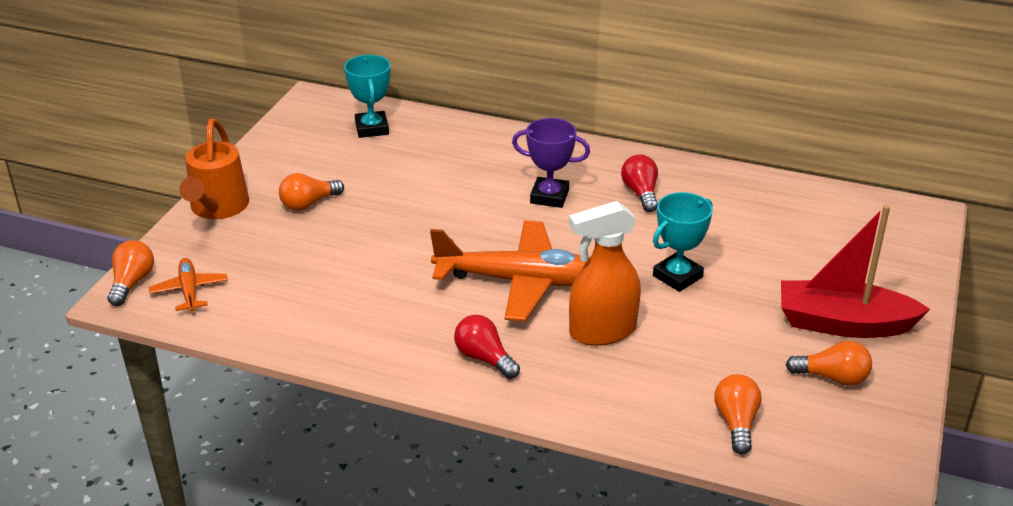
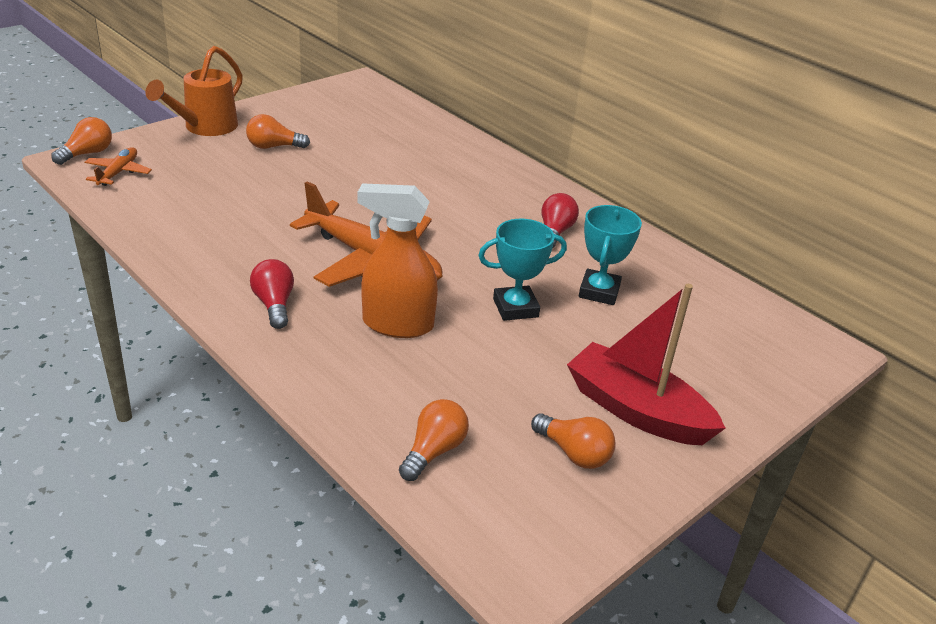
camera: 25 degrees right, 0 degrees up
(372, 128) = (382, 113): turquoise trophy -> turquoise trophy (599, 291)
(549, 197) = (470, 207): purple trophy -> none

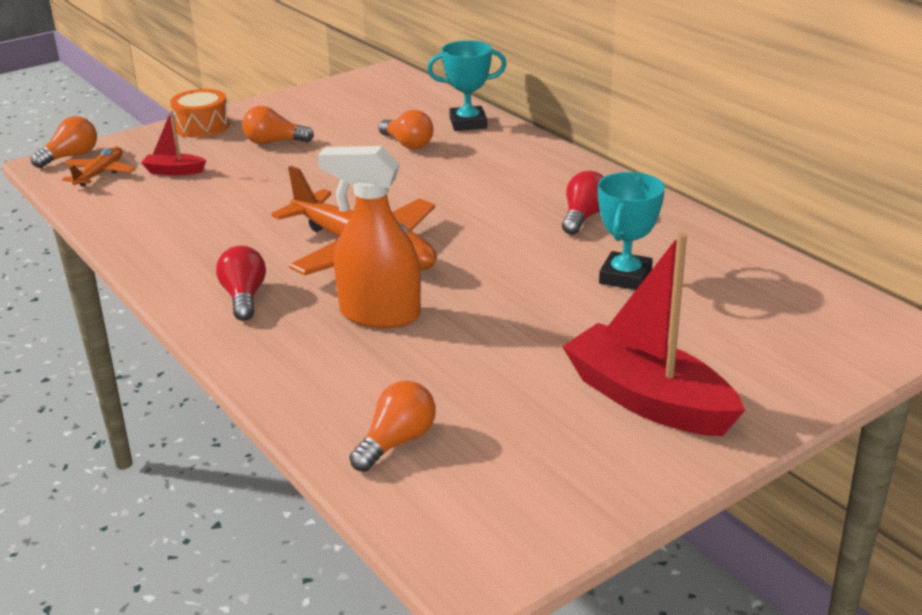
camera: 10 degrees right, 5 degrees down
(187, 173) = (174, 171): none -> red boat
(205, 127) = (202, 126): orange watering can -> orange drum
(515, 308) = (521, 295): turquoise trophy -> turquoise trophy (468, 123)
(574, 453) = (562, 444): orange light bulb -> orange light bulb (407, 144)

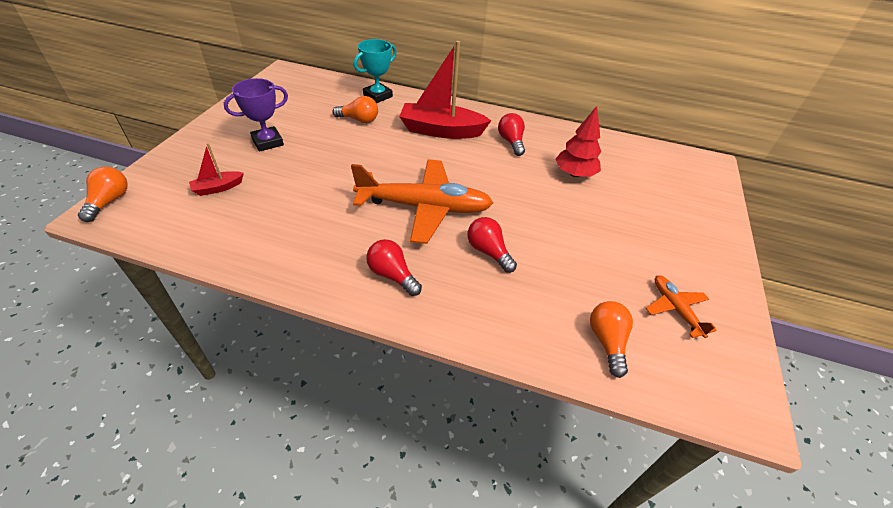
camera: 40 degrees left, 15 degrees up
(100, 174) = (155, 209): orange plane -> orange plane (675, 309)
(202, 126) = (197, 143): orange drum -> none
(274, 142) = (268, 142): orange light bulb -> purple trophy
(379, 314) = (488, 252): orange spray bottle -> red light bulb
(625, 277) = (574, 174): turquoise trophy -> red tree
(648, 400) = (674, 248): red boat -> red boat (441, 131)

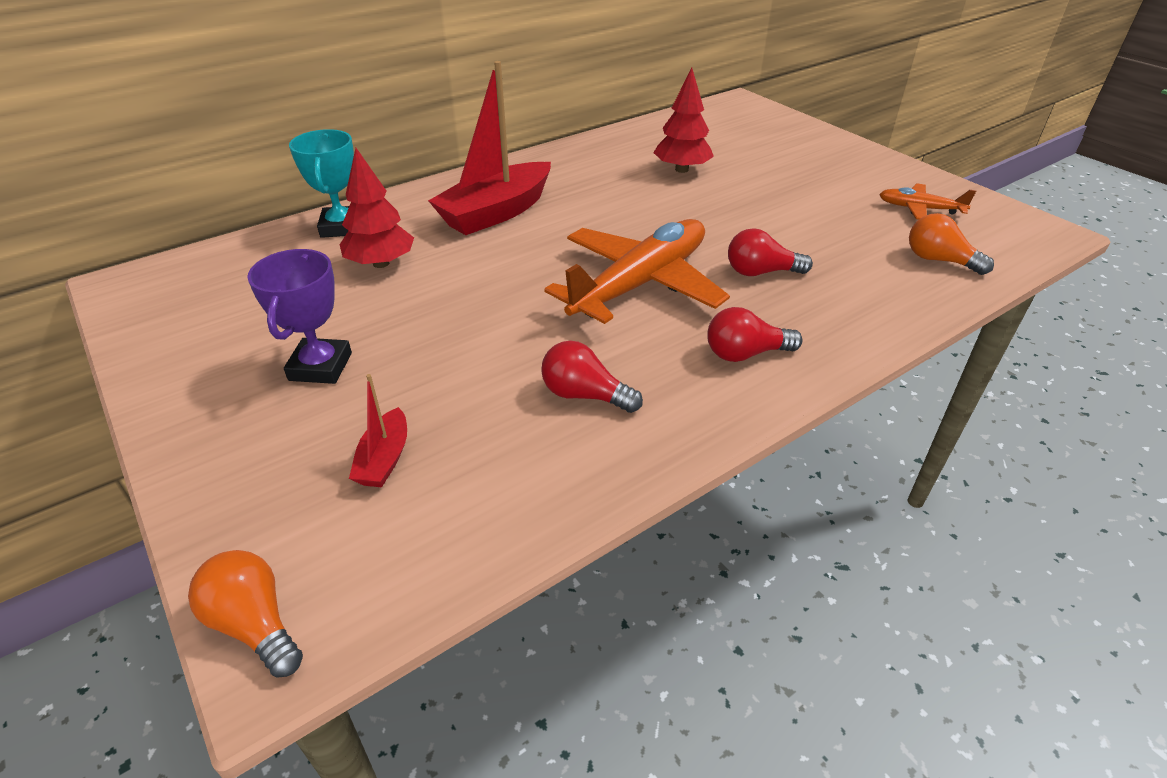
camera: 50 degrees left, 5 degrees down
(359, 120) = (381, 263): orange light bulb -> red tree
(511, 142) = (580, 179): red light bulb -> red light bulb (584, 395)

